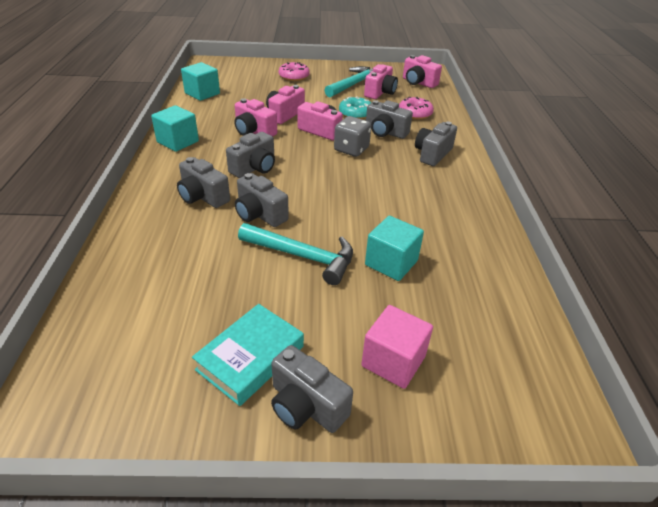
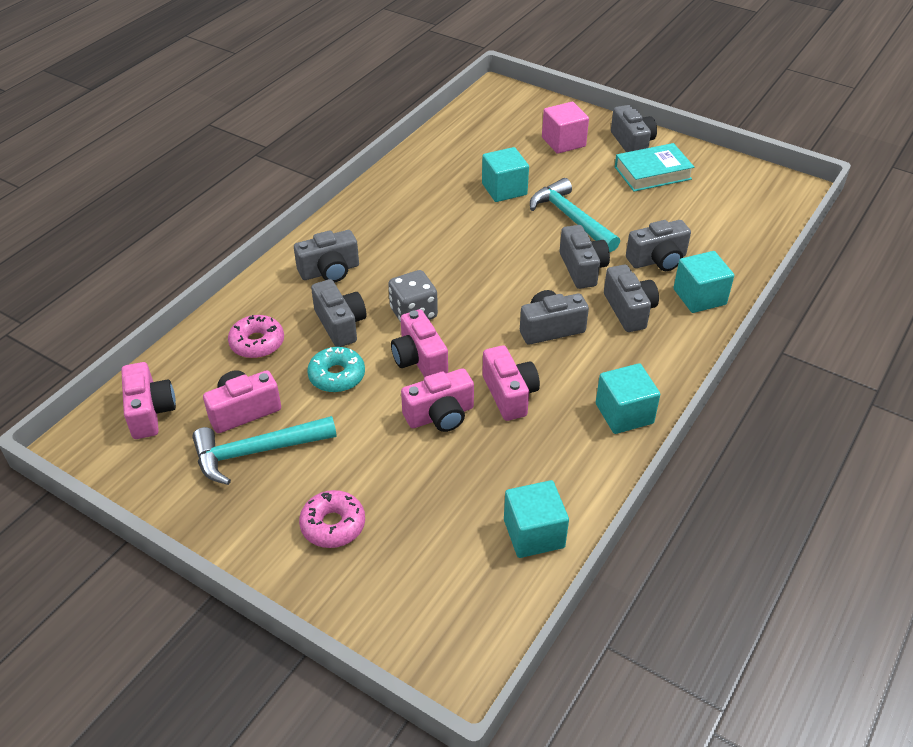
camera: 145 degrees left, 5 degrees up
(145, 225) = (699, 297): none -> turquoise cube
(196, 245) = (658, 260): none -> grey camera

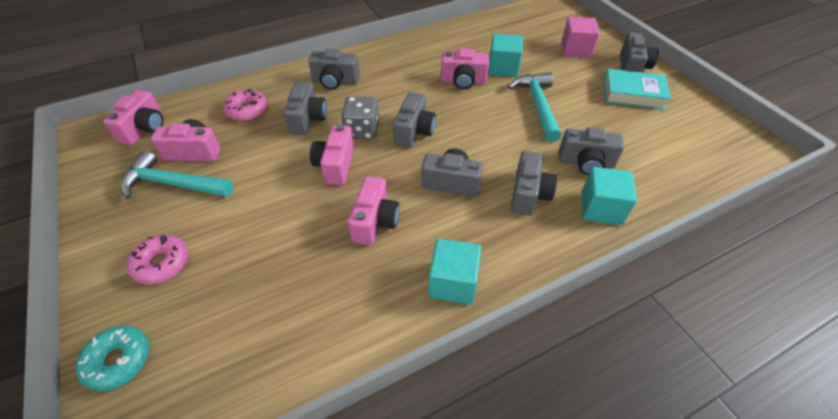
camera: 30 degrees right, 5 degrees up
(337, 376) = (272, 153): turquoise donut -> turquoise donut (119, 361)
(440, 415) = (311, 214): pink camera -> pink camera (463, 81)
(534, 533) = (288, 354): turquoise cube -> none
(582, 269) = (516, 146): grey camera -> grey camera (414, 131)

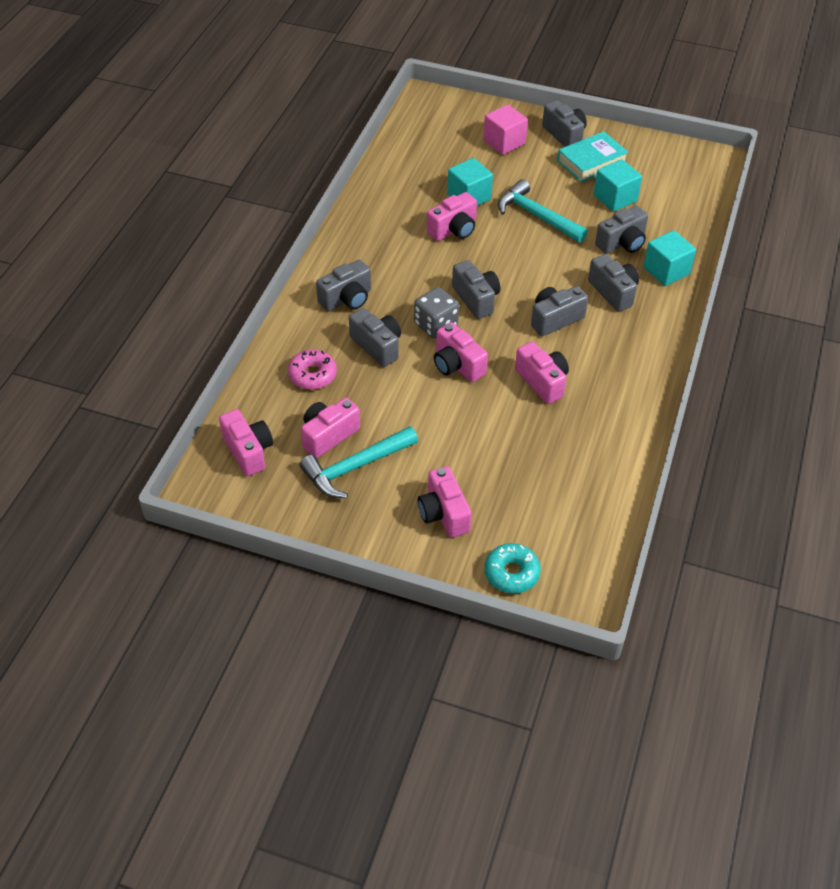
camera: 45 degrees left, 0 degrees up
(162, 263) = (443, 513): pink donut -> pink camera
(453, 282) = (638, 381): turquoise cube -> turquoise cube (615, 198)

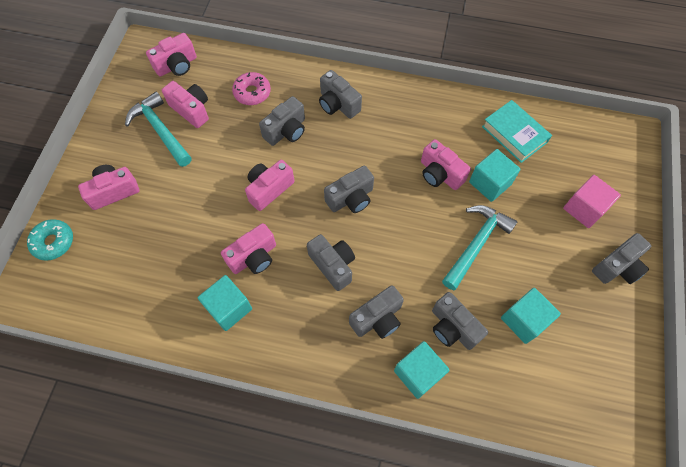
camera: 85 degrees right, 15 degrees up
(435, 325) = (314, 170): grey dice -> none
(591, 162) = (579, 295): turquoise book -> turquoise book (514, 134)
(601, 404) = (229, 308): none -> turquoise cube

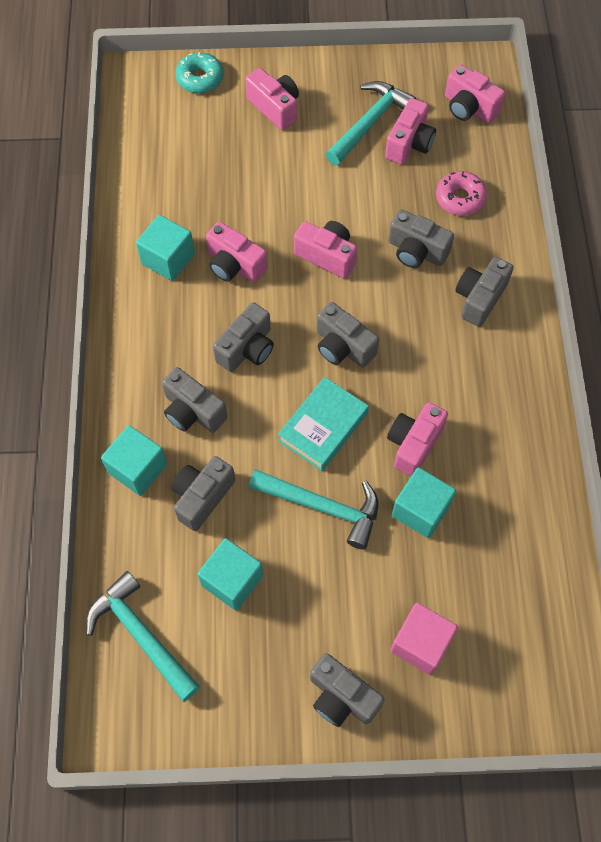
camera: 75 degrees right, 0 degrees up
(514, 134) = (514, 531): turquoise book -> turquoise book (323, 427)
(559, 398) = (141, 635): none -> turquoise hammer

